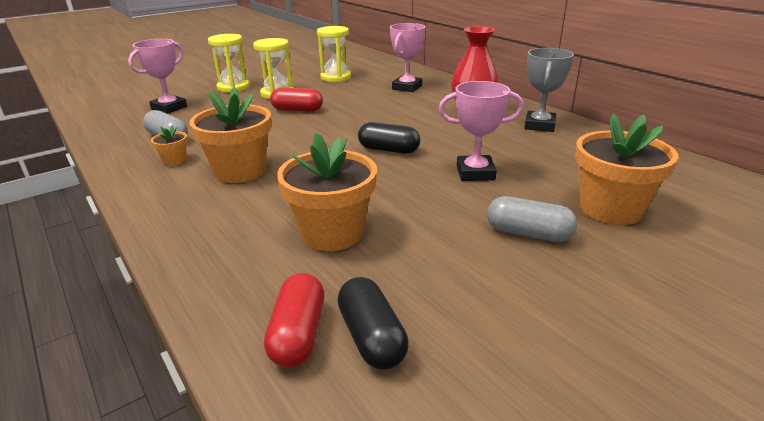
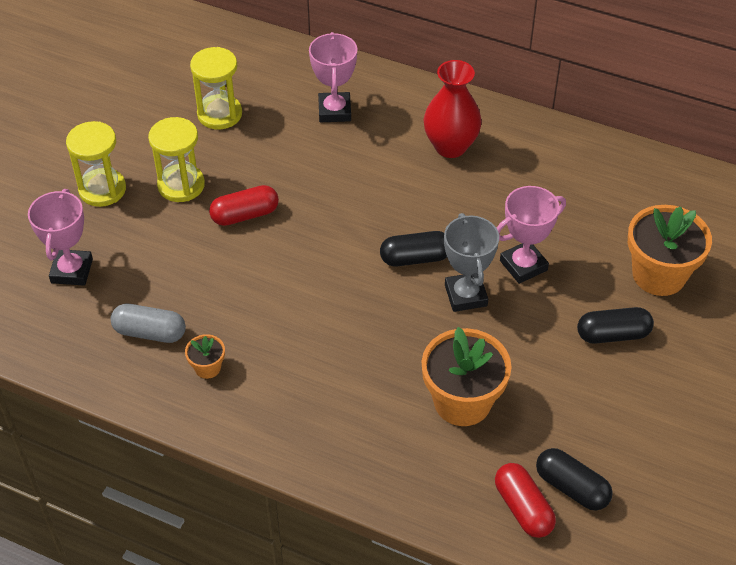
camera: 30 degrees left, 20 degrees up
(240, 171) = (297, 355): orange flower pot -> none
(528, 233) = (613, 334): grey capsule -> black capsule
(539, 125) = (535, 151): grey trophy -> grey trophy (465, 295)

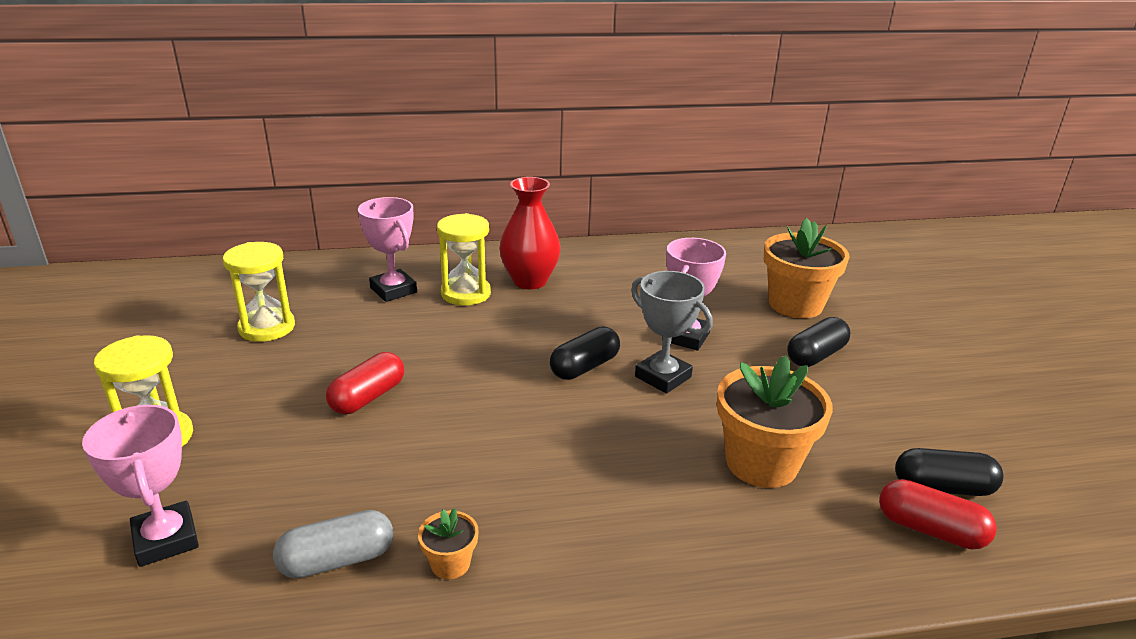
camera: 35 degrees left, 20 degrees down
(181, 185) = (265, 398): yellow hourglass -> yellow hourglass (466, 293)

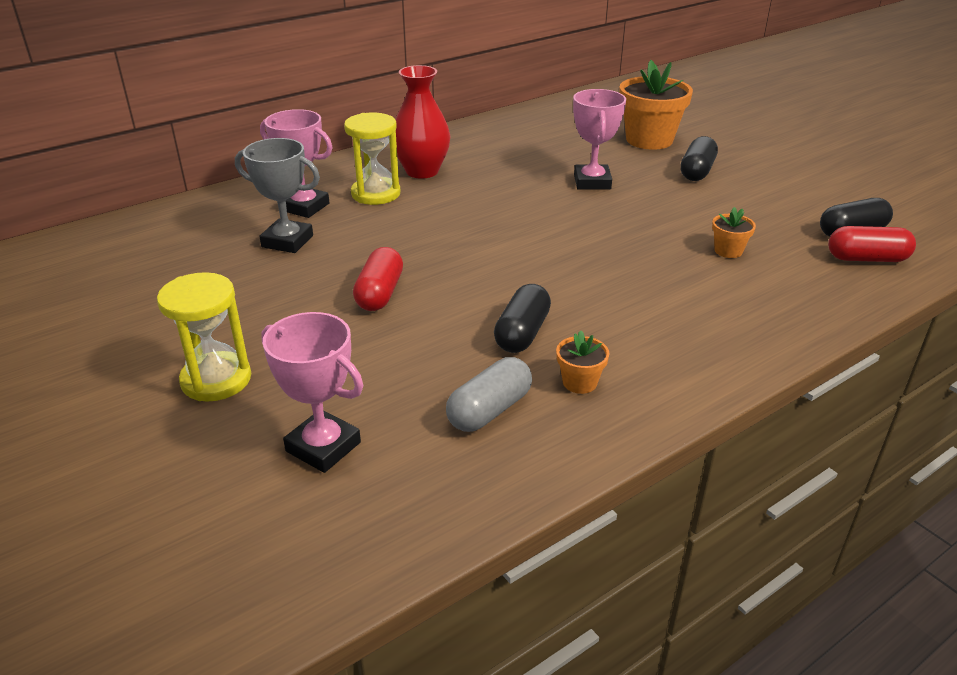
camera: 25 degrees left, 5 degrees up
(267, 327) = (215, 266): yellow hourglass -> none
(584, 367) = (537, 223): black capsule -> black capsule (522, 333)
(663, 377) = (603, 214): grey trophy -> grey trophy (287, 241)
(761, 463) = (728, 251): orange flower pot -> orange flower pot, size x0.46

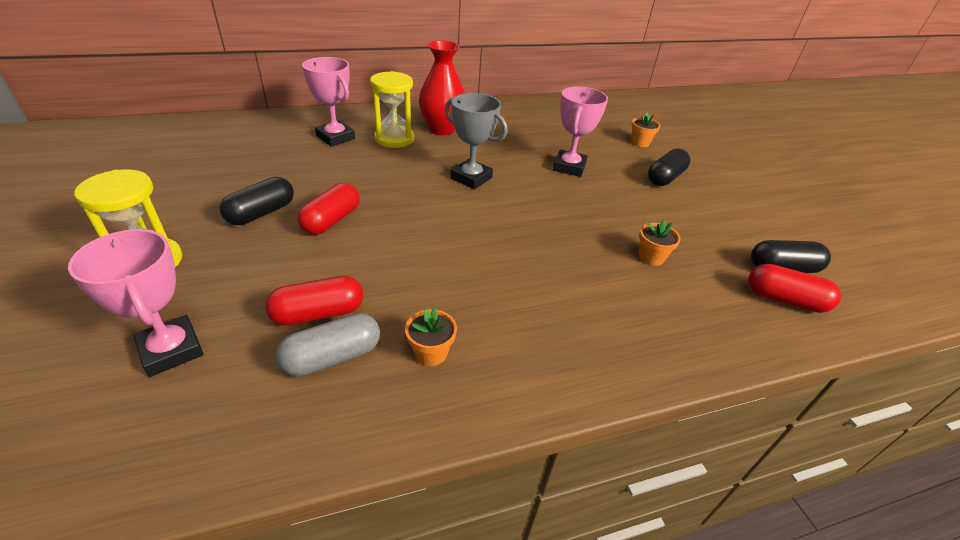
camera: 15 degrees right, 5 degrees up
(287, 241) = (301, 161): grey trophy -> grey trophy (471, 178)
(443, 379) = (318, 313): none -> red capsule
(522, 333) = (416, 288): black capsule -> black capsule (261, 213)
(649, 140) = (640, 142): orange flower pot -> orange flower pot, size x0.46

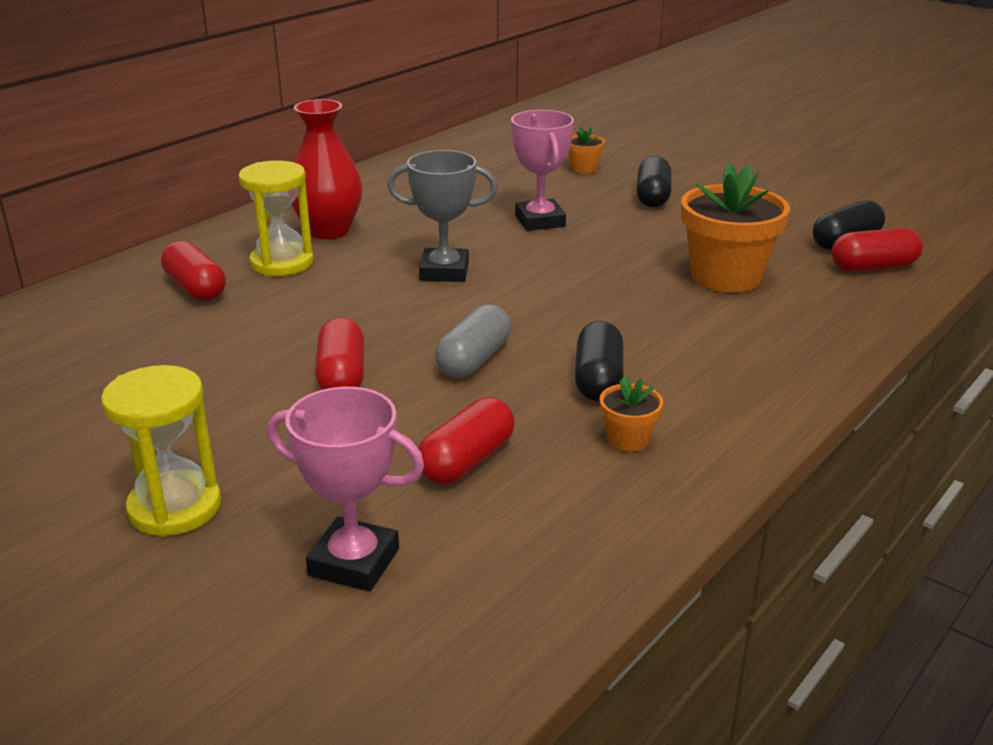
camera: 30 degrees left, 10 degrees down
(261, 213) = (237, 404): black capsule -> black capsule (598, 380)
(332, 357) = (538, 486): grey capsule -> grey capsule (474, 360)
(335, 137) = (196, 288): pink trophy -> red capsule
(651, 257) = (726, 277): orange flower pot -> orange flower pot, size x2.15

